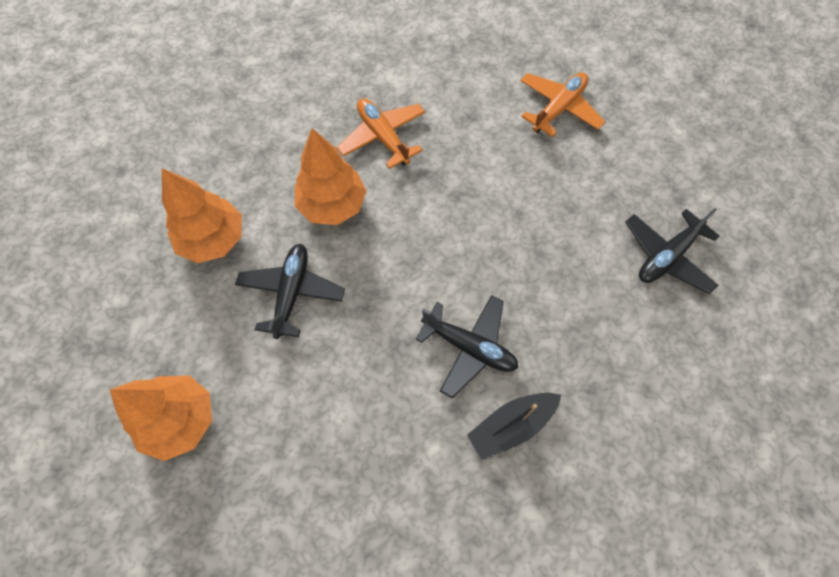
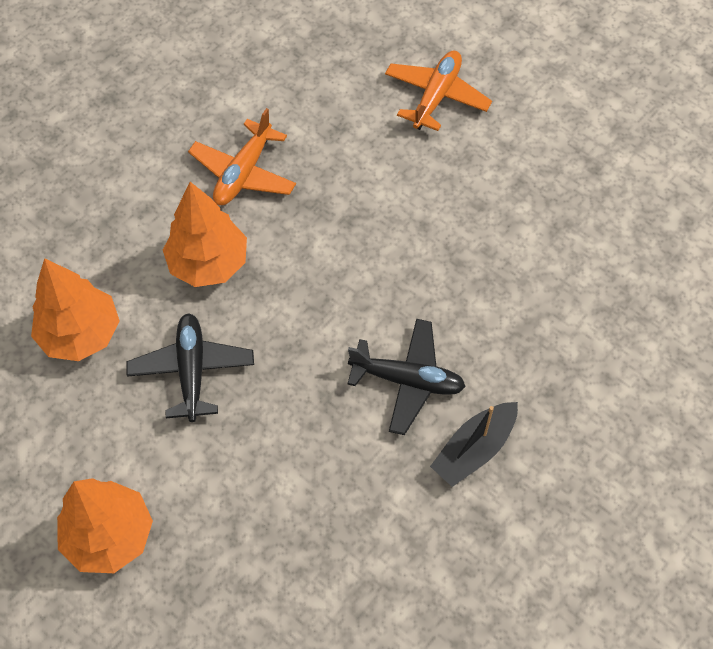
camera: 15 degrees left, 5 degrees down
(383, 137) = (243, 173): orange plane -> orange plane turned 105 degrees counterclockwise
(667, 256) = (595, 234): black plane -> none

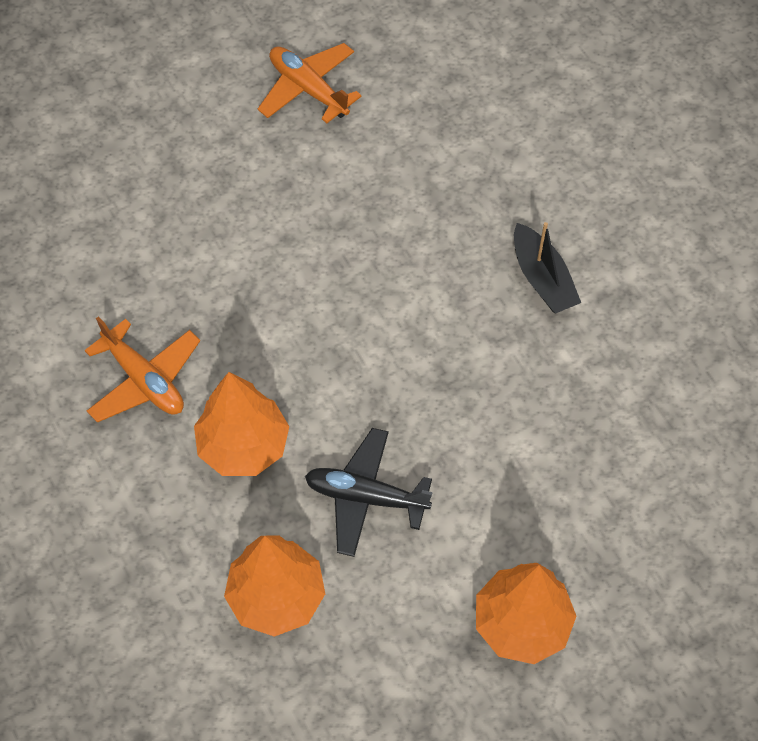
camera: 70 degrees left, 0 degrees up
(407, 380) = (452, 308): black plane -> none
(436, 96) = (136, 174): orange plane -> orange plane (308, 89)

